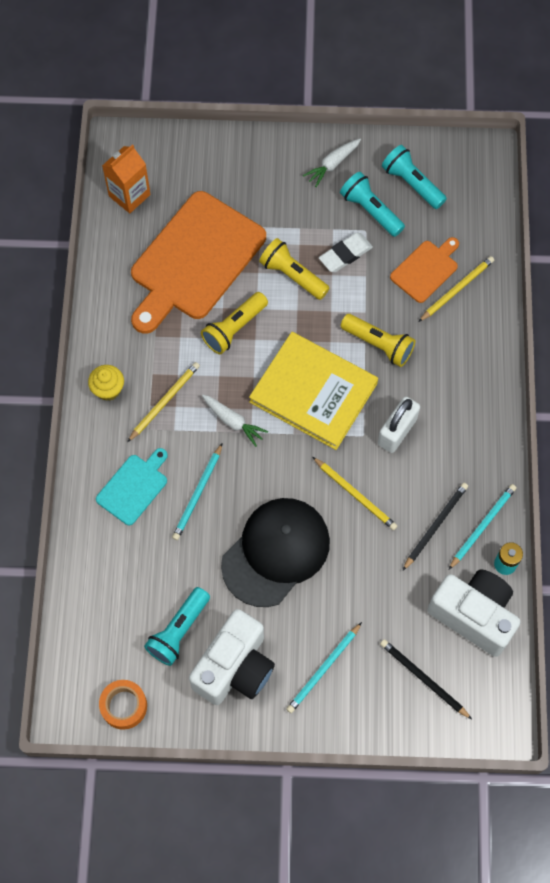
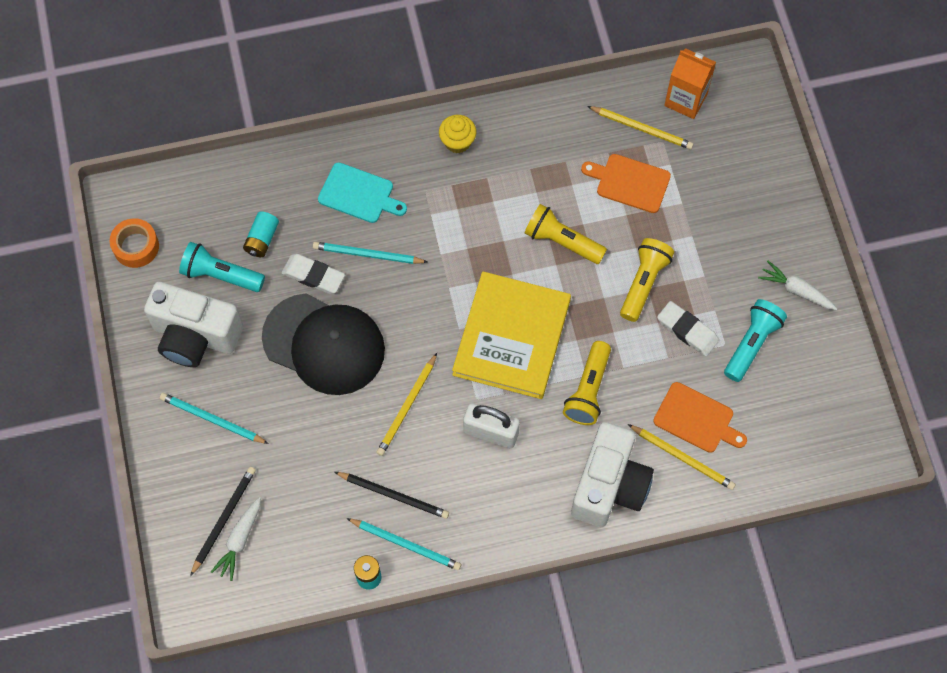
camera: 75 degrees right, 0 degrees up
(153, 585) = (262, 239): none -> turquoise battery
(164, 401) = (459, 197): yellow pencil -> yellow pencil (642, 128)
(195, 260) = (630, 182): orange cutting board -> orange cutting board, size x0.49
(204, 546) = (313, 275): none -> white eraser
(233, 422) = (456, 267): white carrot -> white carrot (239, 540)
(412, 183) = (802, 380): turquoise flashlight -> none
(473, 615) = (303, 556): white camera -> white camera (609, 486)

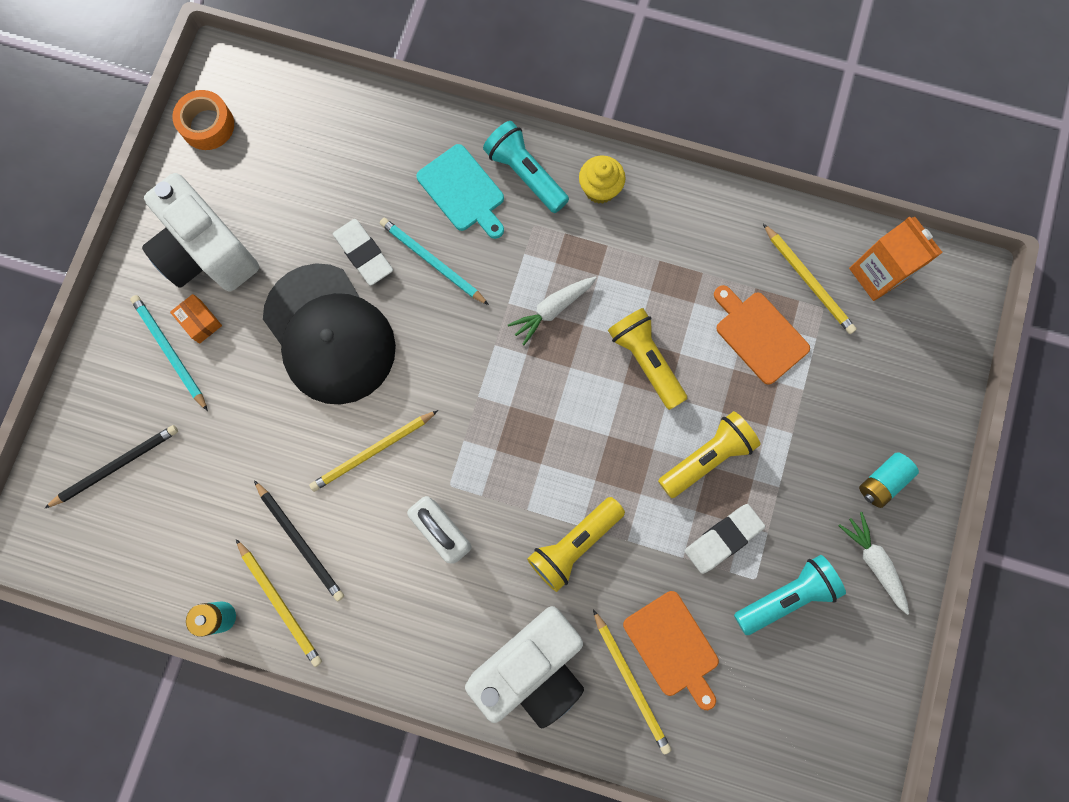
camera: 30 degrees right, 10 degrees up
(221, 275) = (272, 201): turquoise flashlight -> turquoise flashlight (525, 174)
(221, 386) = (200, 321): none -> orange box
(239, 540) = (118, 498): white carrot -> white carrot (552, 309)
(262, 239) = (336, 186): turquoise battery -> turquoise battery (882, 481)
(406, 544) = (280, 603): turquoise pencil -> yellow pencil
(511, 337) = (527, 437): yellow book -> none
(687, 330) = (723, 539): white eraser -> white eraser turned 75 degrees clockwise

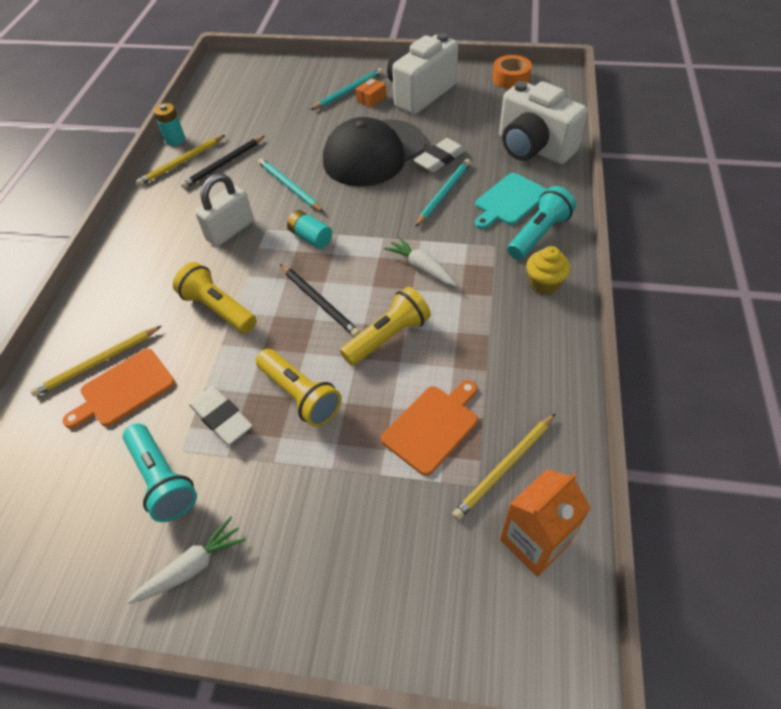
camera: 85 degrees right, 25 degrees down
(116, 466) = (272, 85): black pencil -> black pencil (319, 302)
(373, 452) = (289, 187): yellow pencil -> turquoise pencil
(532, 666) = (120, 296): white camera -> white camera (533, 148)
(882, 481) = (284, 569): turquoise battery -> turquoise battery (310, 237)

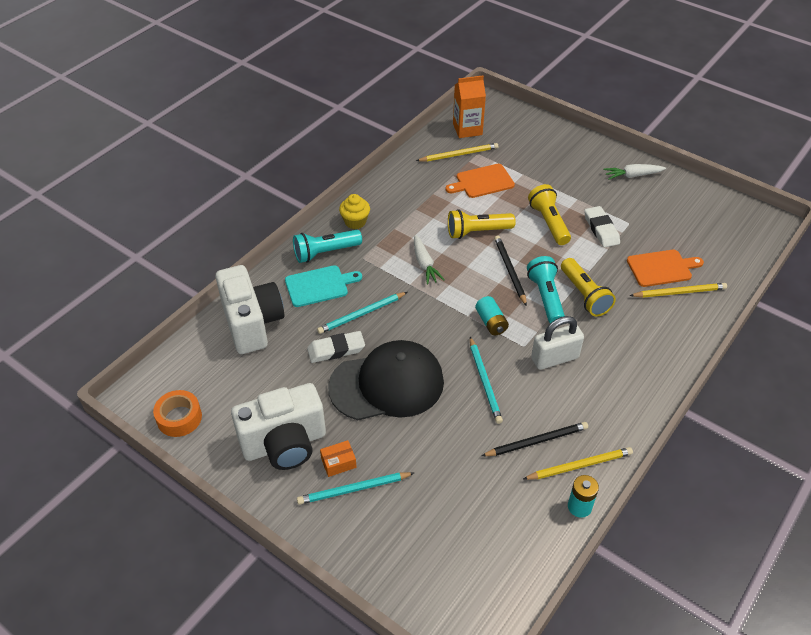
camera: 155 degrees left, 5 degrees down
(162, 480) = (642, 213): turquoise flashlight -> turquoise flashlight (546, 297)

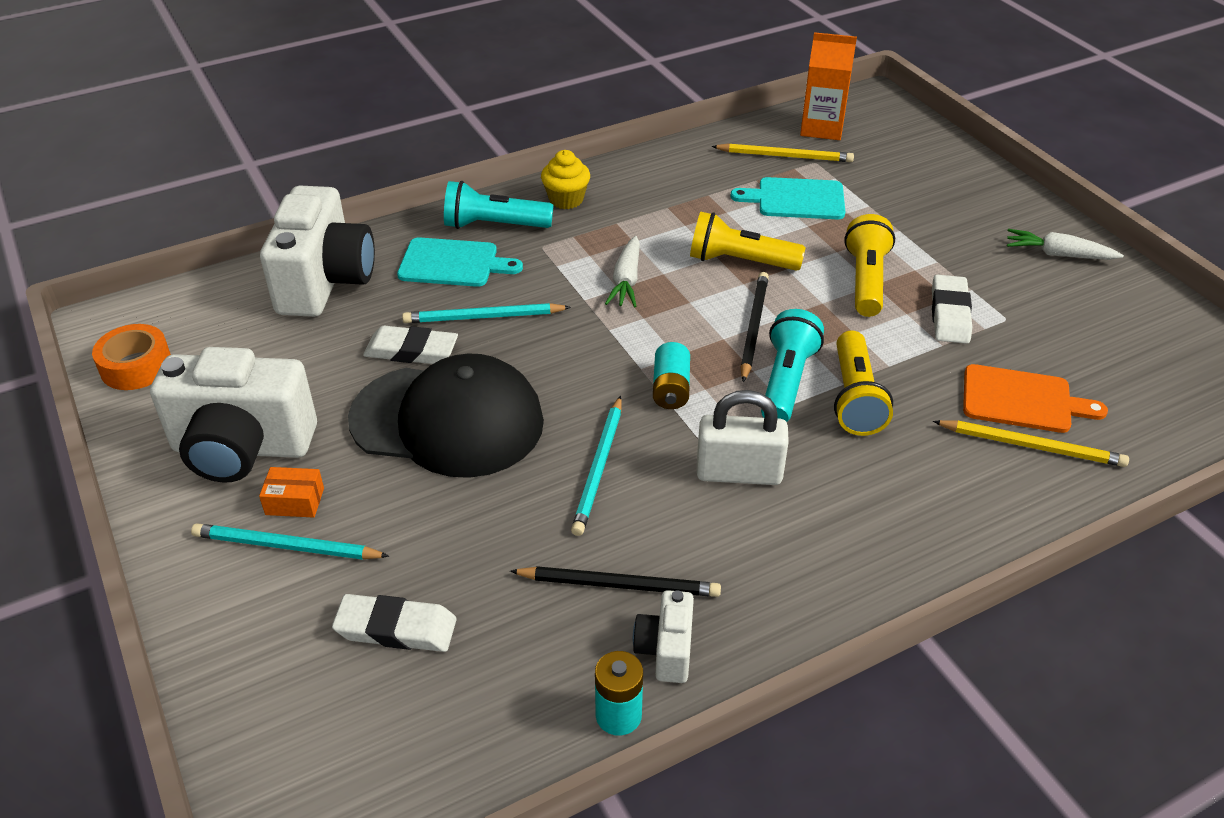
camera: 25 degrees right, 5 degrees down
(444, 509) = (396, 628): none -> white eraser
(482, 182) = (796, 199): orange cutting board -> turquoise cutting board
(580, 465) = (665, 650): yellow pencil -> white camera

